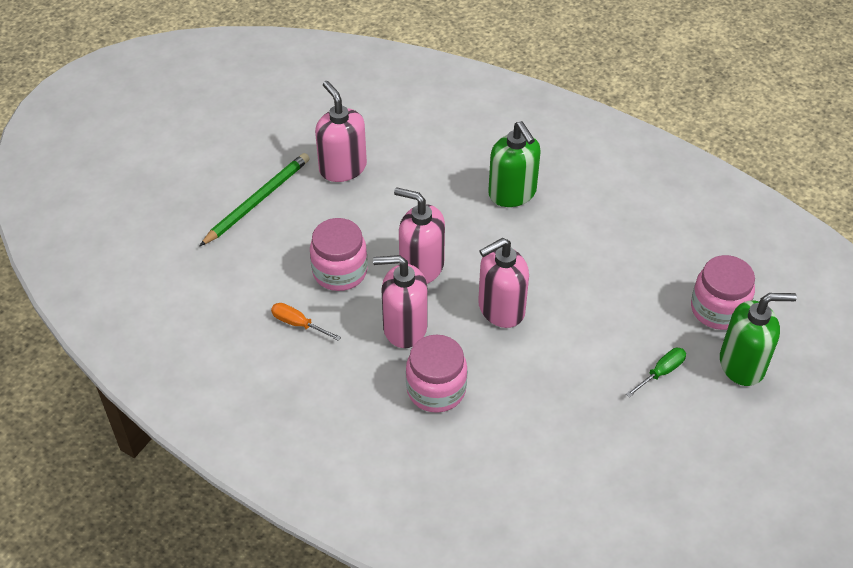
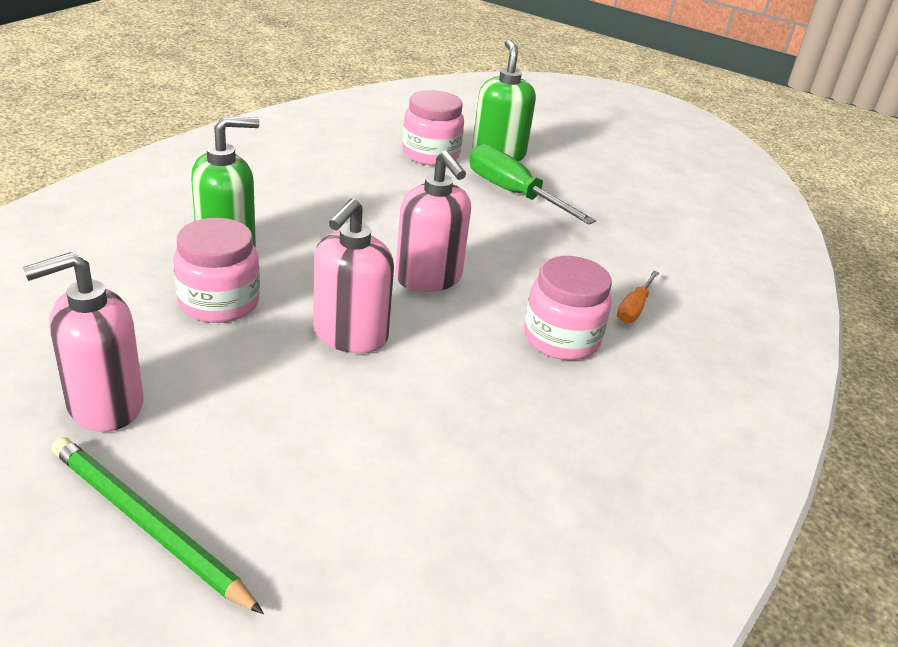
camera: 95 degrees left, 15 degrees down
(298, 324) = (458, 470): orange screwdriver -> orange screwdriver (634, 308)
(340, 271) = (349, 417): pink jar -> pink jar (219, 302)
(404, 327) = (461, 358): pink soap dispenser -> none
(661, 372) = (513, 193): green screwdriver -> green screwdriver, size x1.90

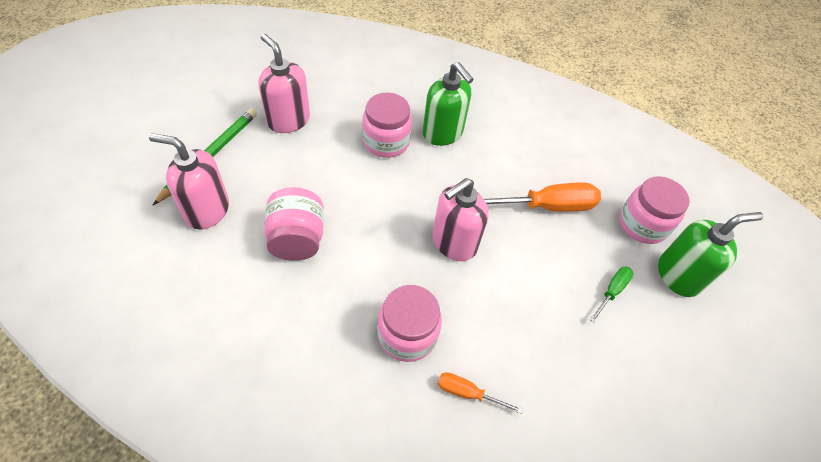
camera: 80 degrees right, 20 degrees up
(350, 335) = (373, 208): pink soap dispenser -> pink soap dispenser (207, 210)
(389, 201) = (547, 206): none -> orange screwdriver
(390, 420) = (297, 239): none -> pink jar
(513, 193) = (612, 291): green screwdriver -> green screwdriver, size x0.53

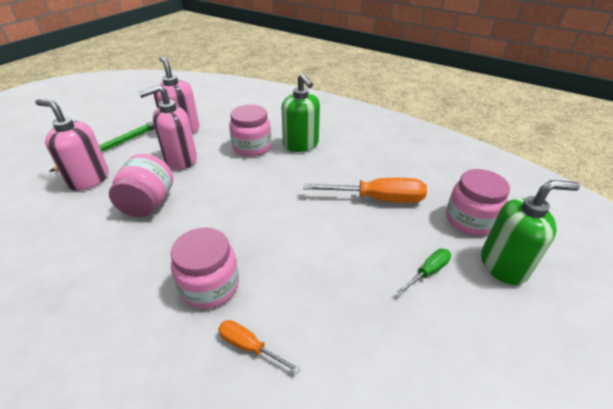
camera: 15 degrees right, 15 degrees down
(454, 242) = (282, 218): pink soap dispenser -> pink soap dispenser (180, 159)

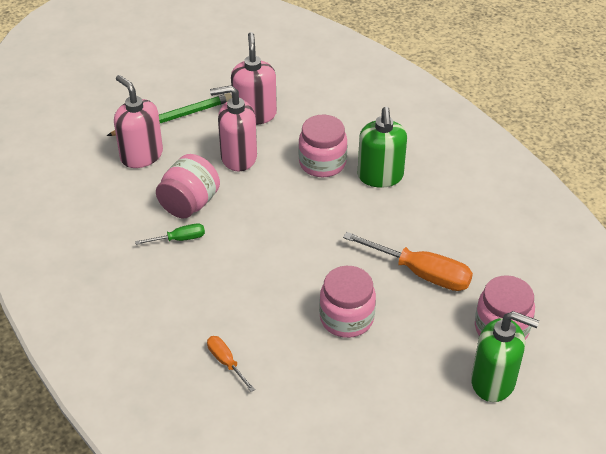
camera: 25 degrees right, 5 degrees up
(210, 286) = (215, 304): pink jar -> pink jar (346, 318)
(428, 271) = (415, 361): green screwdriver -> green screwdriver (179, 239)

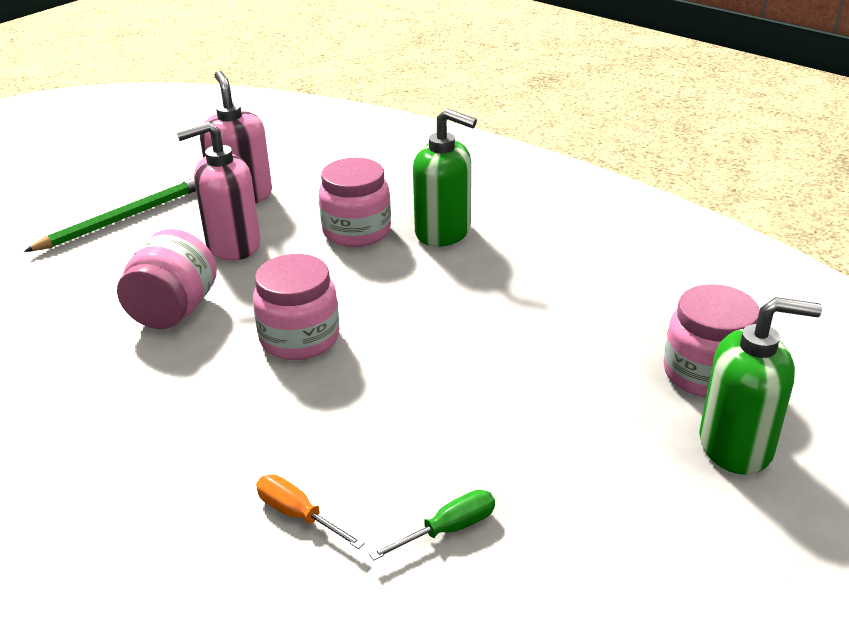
camera: 15 degrees left, 10 degrees down
(141, 155) = (84, 267): pink soap dispenser -> none
(179, 239) = (169, 357): green screwdriver -> green screwdriver (448, 529)
(346, 318) = (471, 409): pink jar -> pink jar (299, 338)
(380, 176) = (443, 232): green soap dispenser -> green soap dispenser turned 45 degrees counterclockwise
(421, 273) = (555, 330): orange screwdriver -> none

